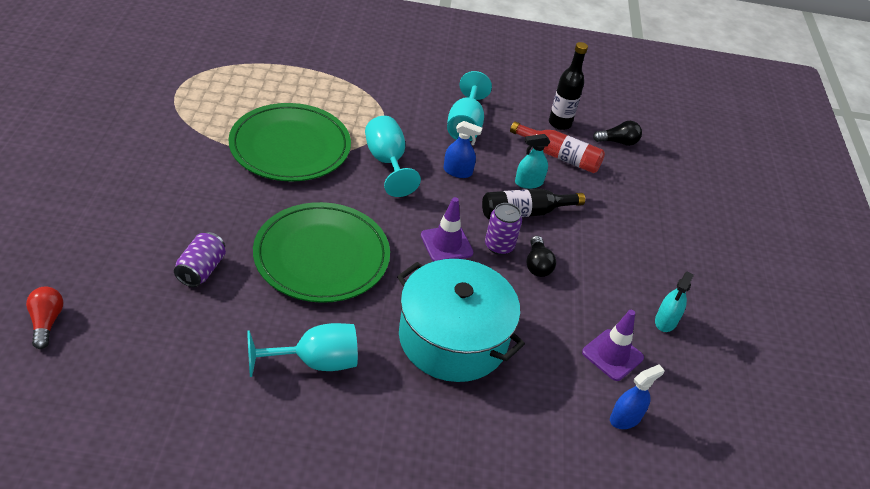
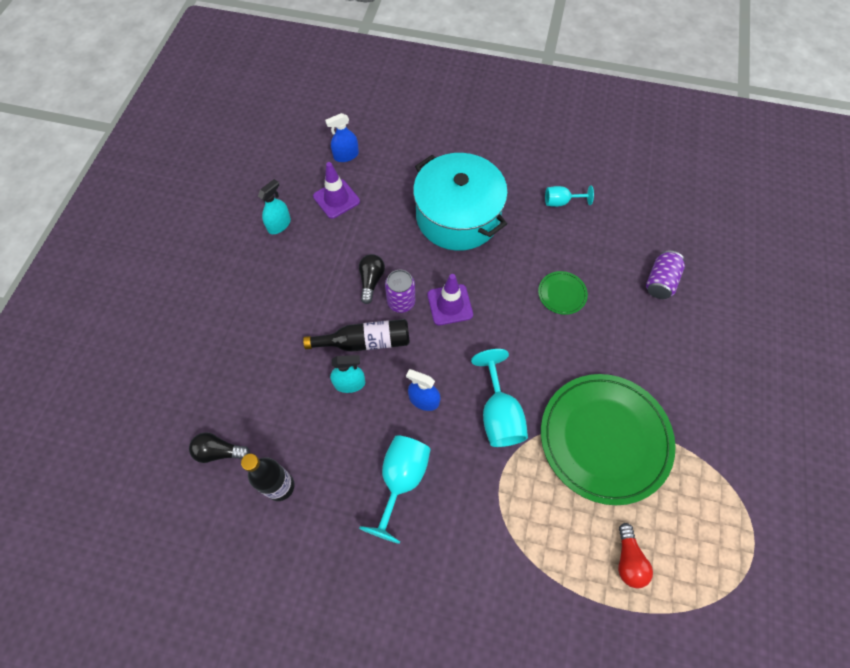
camera: 165 degrees left, 20 degrees up
(46, 322) = (760, 239): red light bulb -> red light bulb (628, 560)
(315, 362) = (561, 202): turquoise goblet -> turquoise goblet, size x0.58
(321, 256) = (562, 294): green plate -> green plate, size x0.42
(559, 156) = (301, 425): red bottle -> none

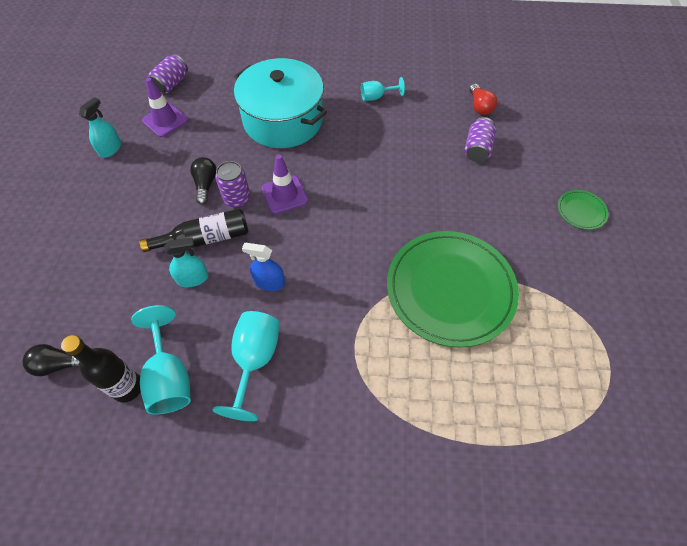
camera: 10 degrees left, 5 degrees down
(346, 155) = (171, 84): blue spray bottle -> purple can
(499, 414) = (345, 284): turquoise goblet -> turquoise goblet (169, 377)
(562, 294) = (389, 171): green plate -> green plate (581, 211)
(628, 560) = (493, 397): red light bulb -> red light bulb (479, 106)

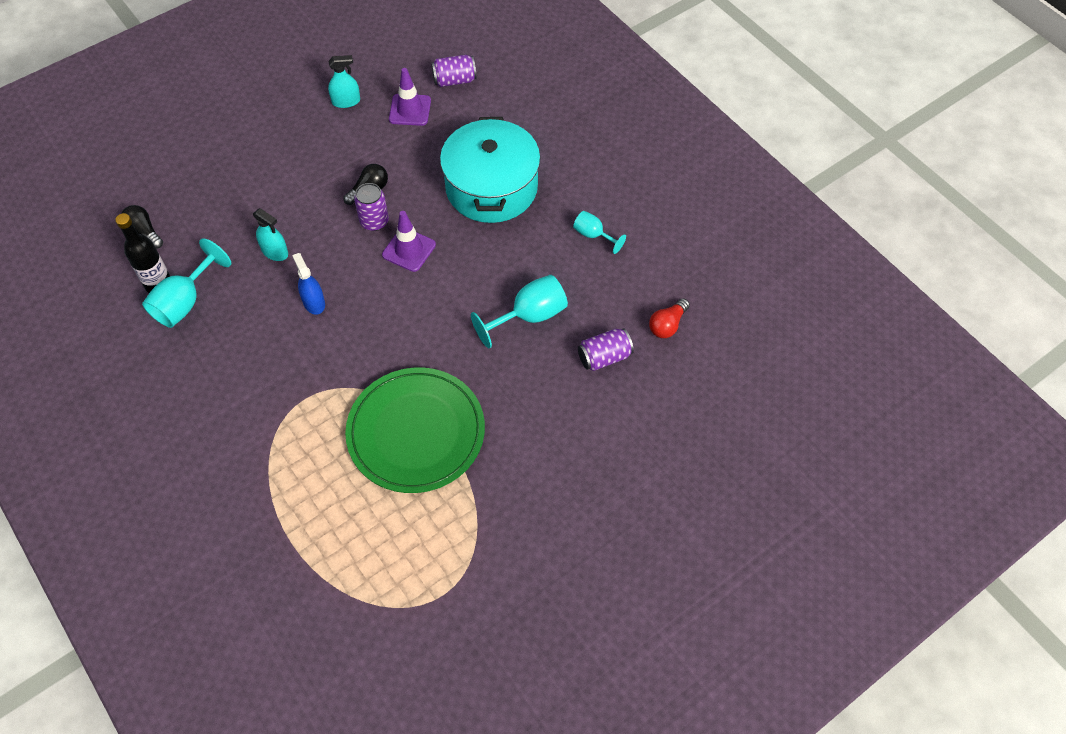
camera: 50 degrees right, 0 degrees up
(205, 239) = (317, 231): black bottle -> none
(255, 360) = (240, 343): turquoise goblet -> turquoise goblet (529, 316)
(581, 211) = (604, 487): green plate -> none

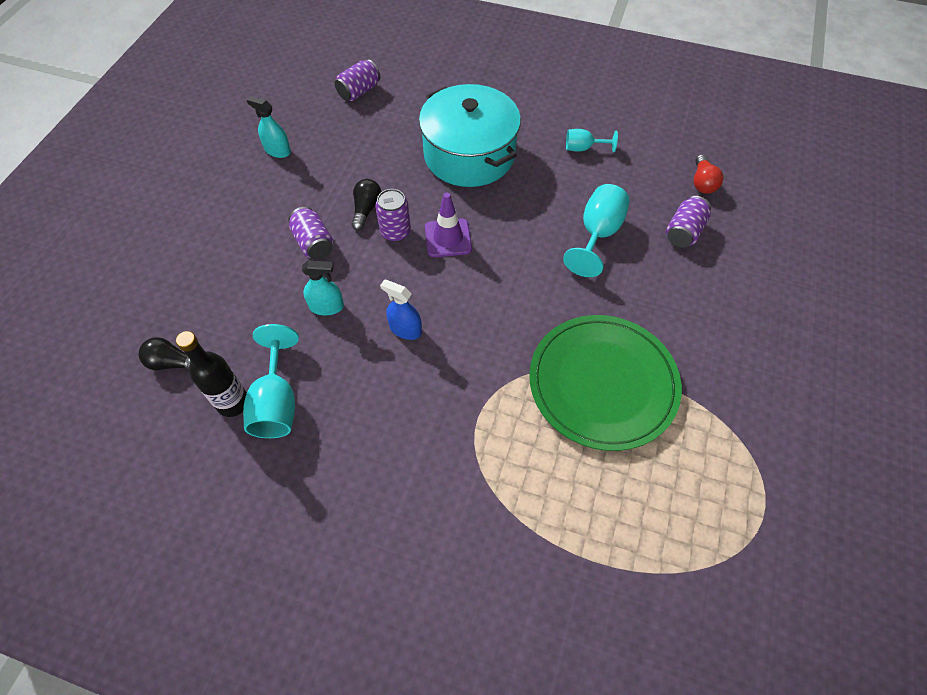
camera: 35 degrees left, 0 degrees up
(307, 196) = (313, 243): none -> purple can
(346, 101) = (277, 150): turquoise spray bottle -> turquoise spray bottle turned 105 degrees counterclockwise
(410, 110) = (342, 130): purple traffic cone -> none

